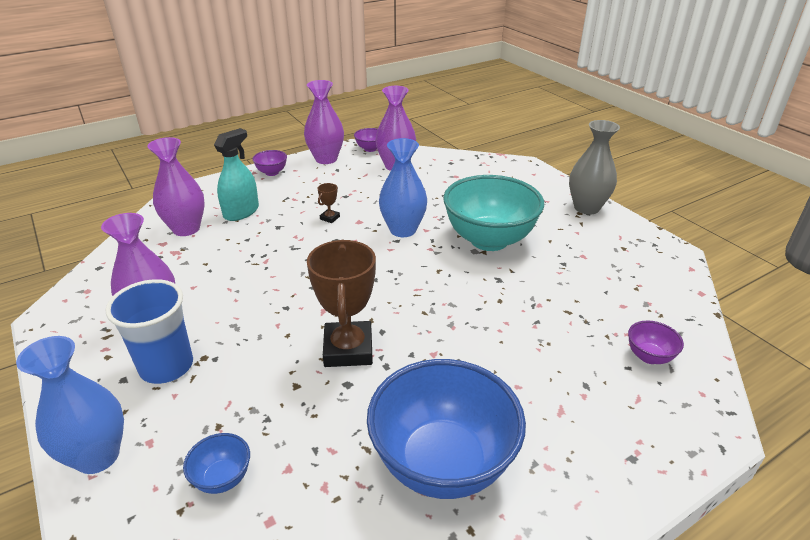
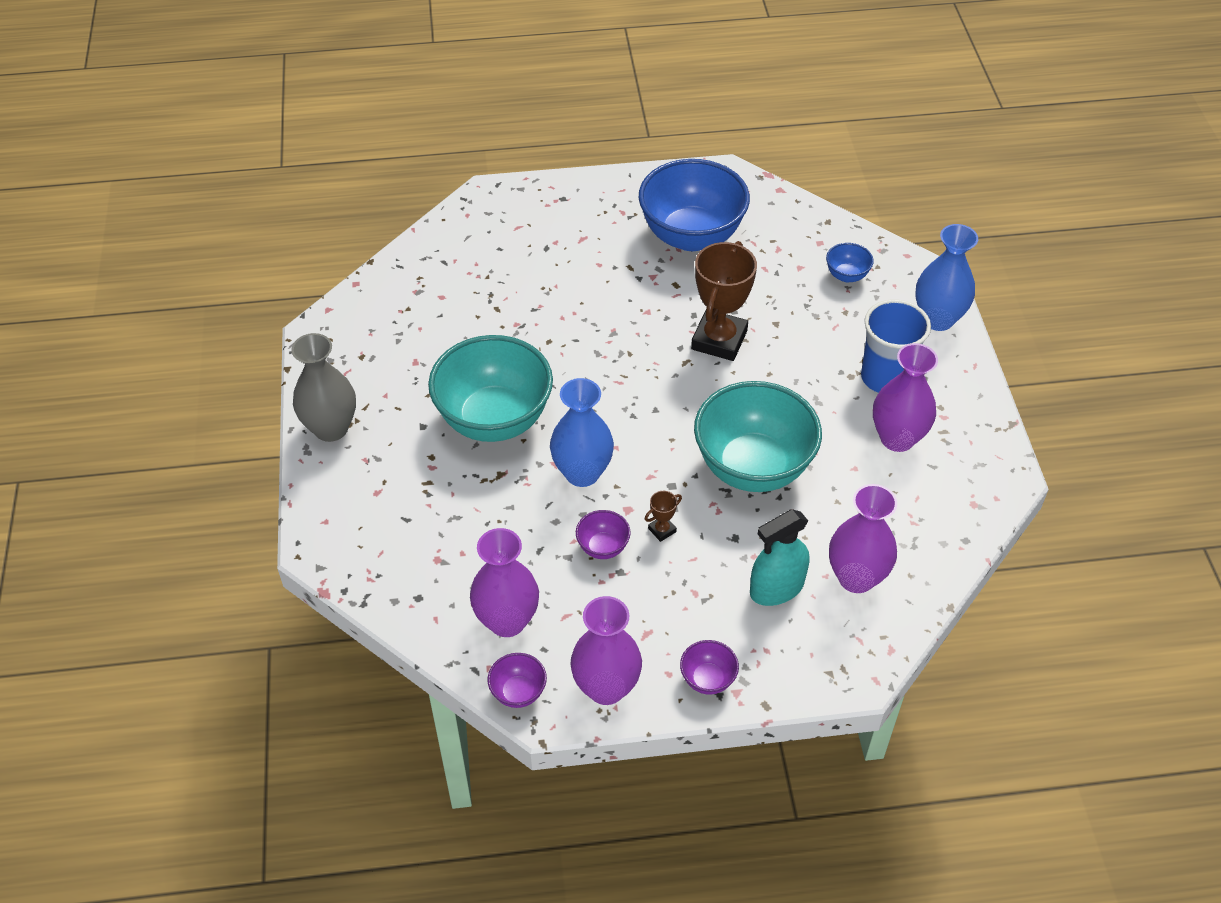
camera: 155 degrees left, 15 degrees up
(278, 265) = (753, 467): none -> turquoise bowl
(649, 356) = (473, 250): purple bowl -> purple bowl (603, 547)

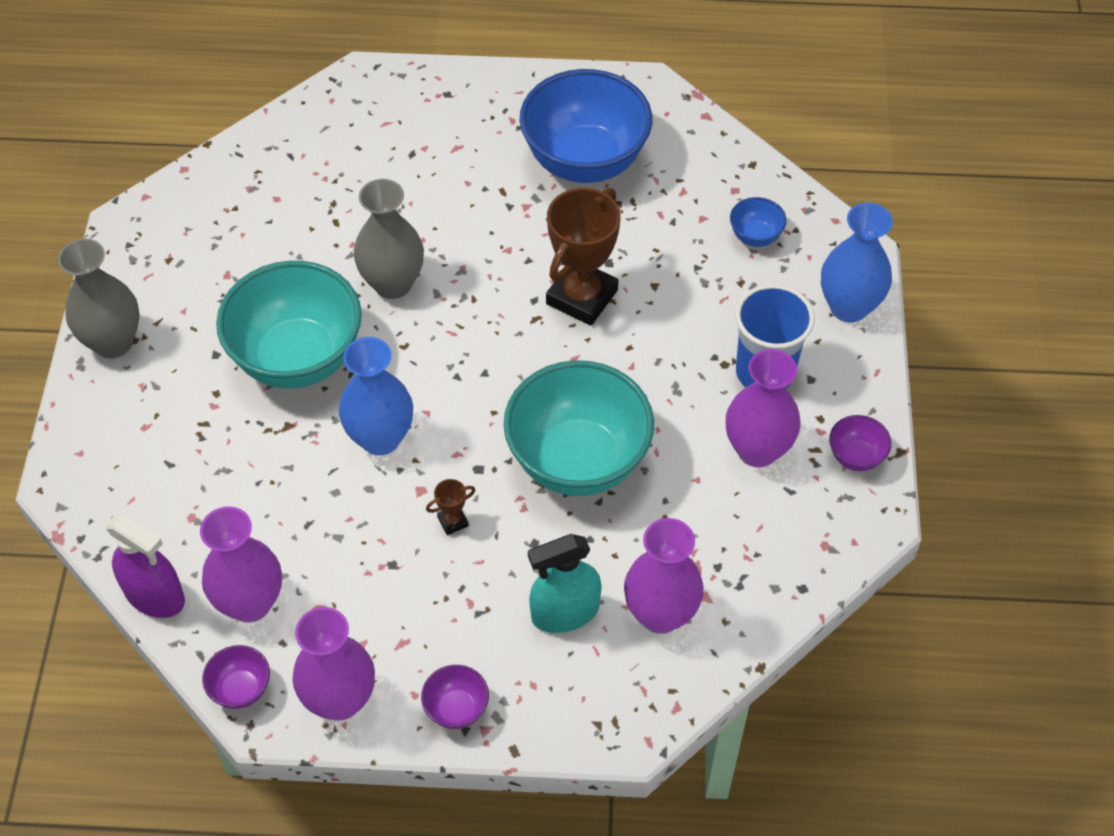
camera: 10 degrees right, 5 degrees up
(422, 627) = (154, 595): none -> purple spray bottle
(558, 350) = (393, 283): none -> grey vase
(603, 547) = (380, 532): purple bowl -> purple bowl (855, 457)

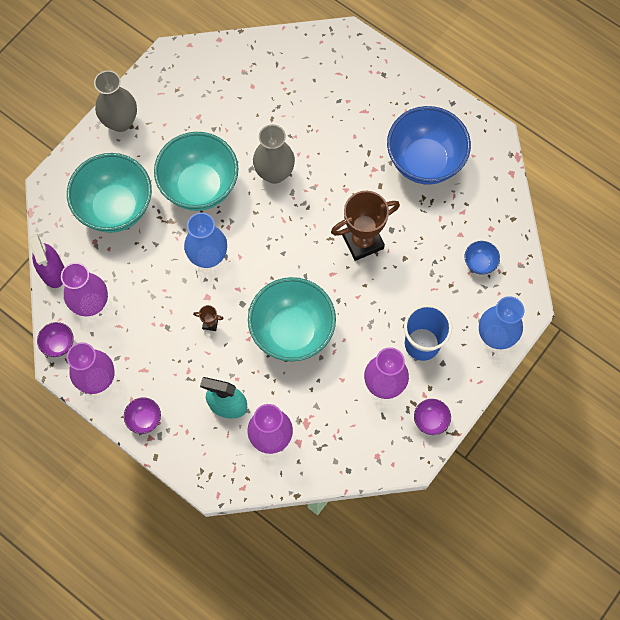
camera: 35 degrees right, 15 degrees up
(191, 455) = (115, 208): none -> turquoise bowl

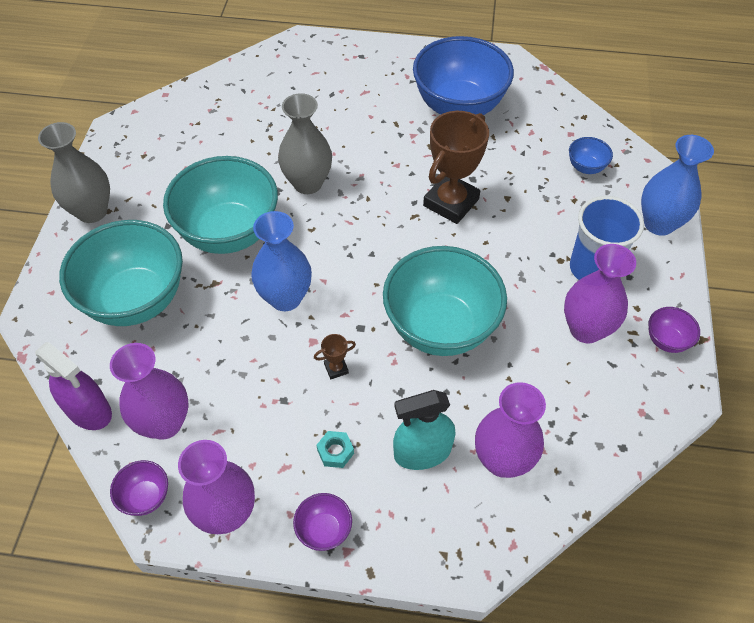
camera: 30 degrees left, 15 degrees down
(178, 377) = (335, 452): none -> turquoise nut

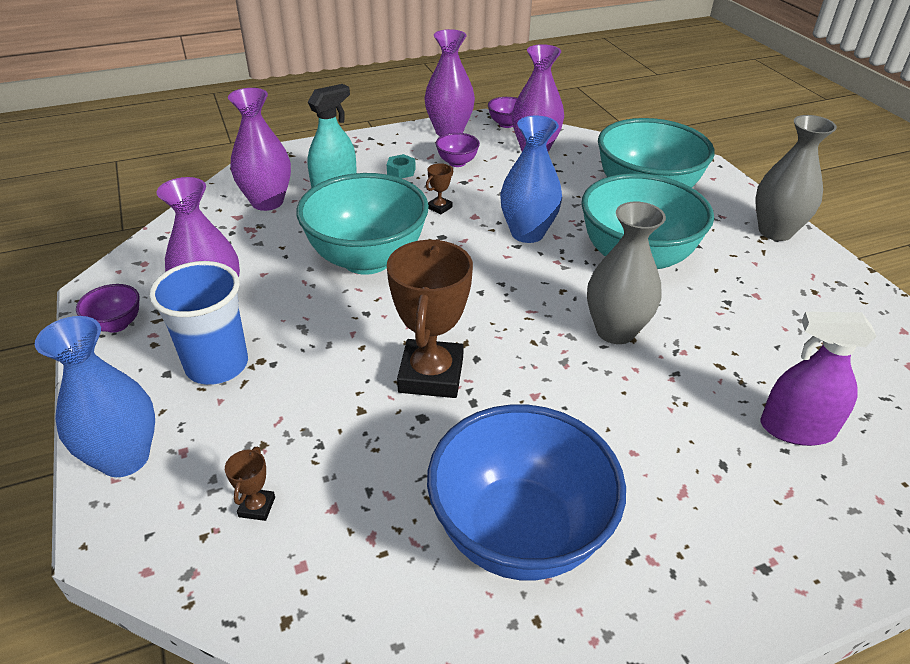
camera: 150 degrees right, 15 degrees down
(88, 410) = (591, 140): purple spray bottle -> purple spray bottle (796, 429)
(324, 530) = (380, 142): purple bowl -> purple bowl (457, 162)
(586, 167) = (257, 507): blue bowl -> brown trophy

